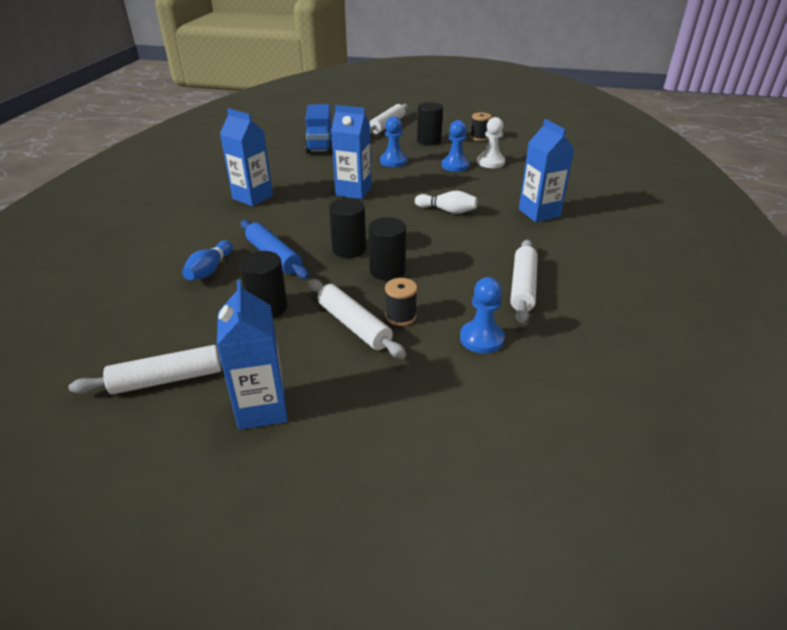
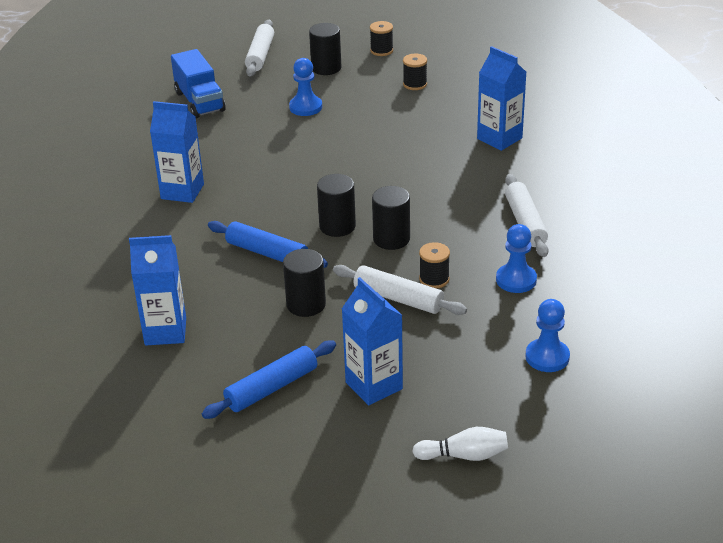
camera: 20 degrees left, 0 degrees up
(167, 379) = (271, 388): white rolling pin -> blue rolling pin
(210, 270) = (214, 283): blue bowling pin -> none
(353, 191) = (290, 157): blue carton -> blue carton (165, 331)
(447, 211) = (406, 158): white bowling pin -> white bowling pin (464, 455)
(455, 166) = (379, 98): blue pawn -> blue pawn (547, 357)
(490, 162) = (415, 84): white pawn -> black spool

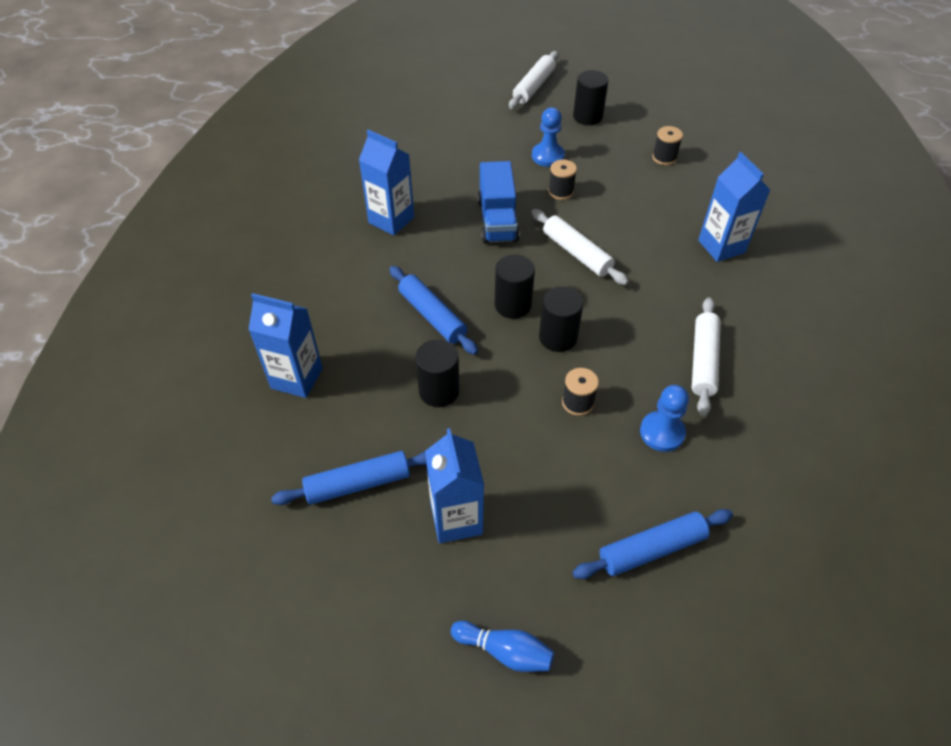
camera: 20 degrees right, 15 degrees up
(199, 101) = (455, 124): blue truck -> blue truck (497, 220)
(381, 50) = (649, 110): black spool -> black spool (560, 192)
(398, 298) = (531, 415): white rolling pin -> white rolling pin (576, 253)
(464, 455) = (505, 651): white bowling pin -> blue bowling pin
(547, 357) = (651, 549): blue pawn -> blue rolling pin

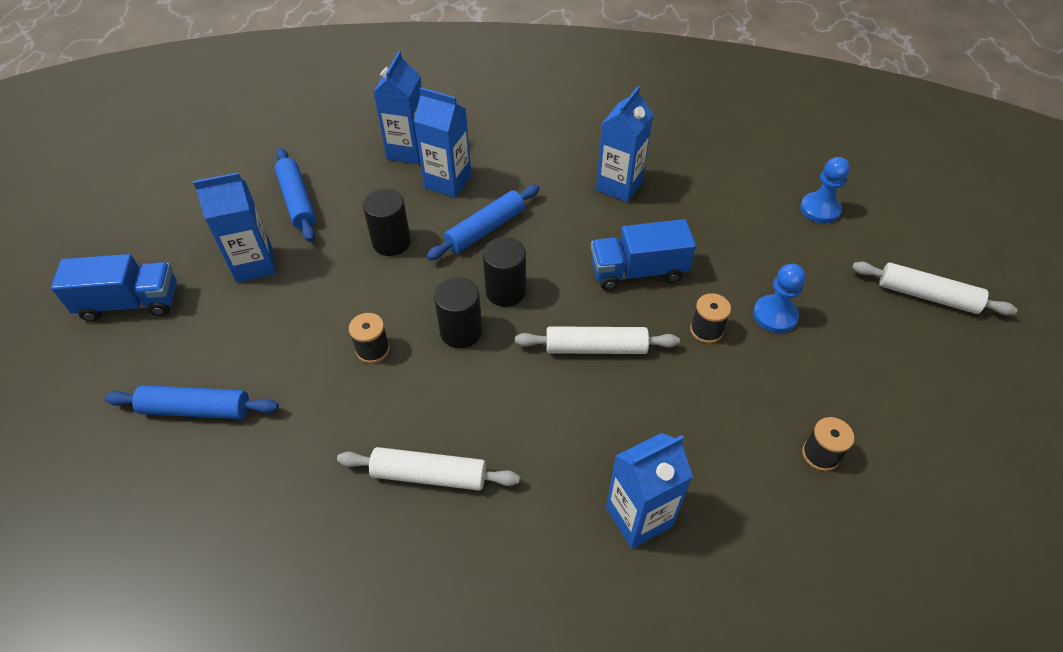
camera: 85 degrees right, 0 degrees up
(357, 343) = (448, 182): none -> blue carton
(505, 651) = (130, 303): blue bowling pin -> blue truck
(576, 253) = (595, 347): white rolling pin -> white rolling pin turned 45 degrees clockwise
(587, 116) = (883, 359): black cylinder -> none
(651, 549) = (196, 409): blue rolling pin -> blue rolling pin turned 60 degrees counterclockwise
(662, 432) = (329, 425): blue pawn -> blue pawn (820, 209)

